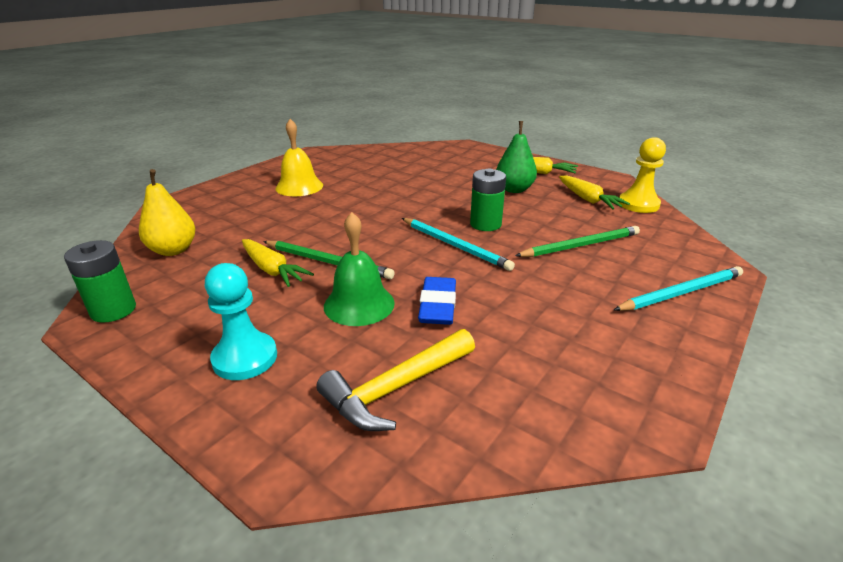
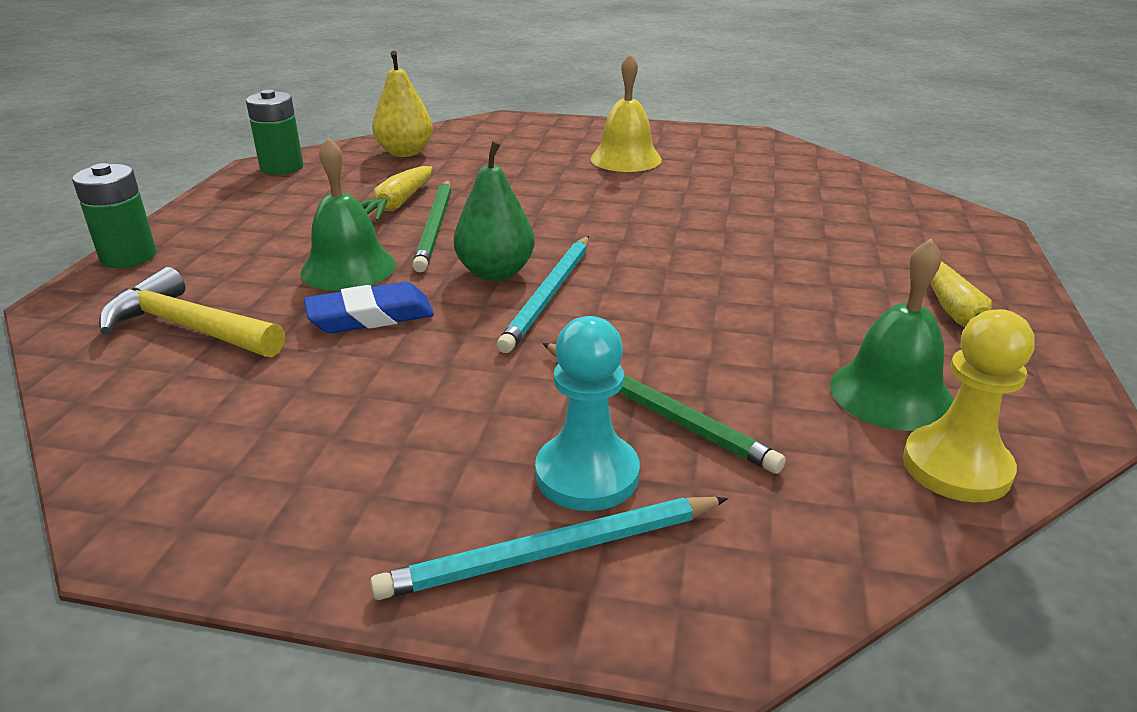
camera: 65 degrees right, 0 degrees up
(245, 358) = (223, 241): turquoise pawn -> turquoise pawn (587, 475)
(485, 224) = (648, 305): green battery -> green battery (128, 256)
(514, 189) = (830, 306): green pear -> green pear (495, 273)
(588, 199) = (891, 394): yellow carrot -> green bell
(681, 292) = (551, 552): turquoise pencil -> turquoise pencil turned 120 degrees clockwise

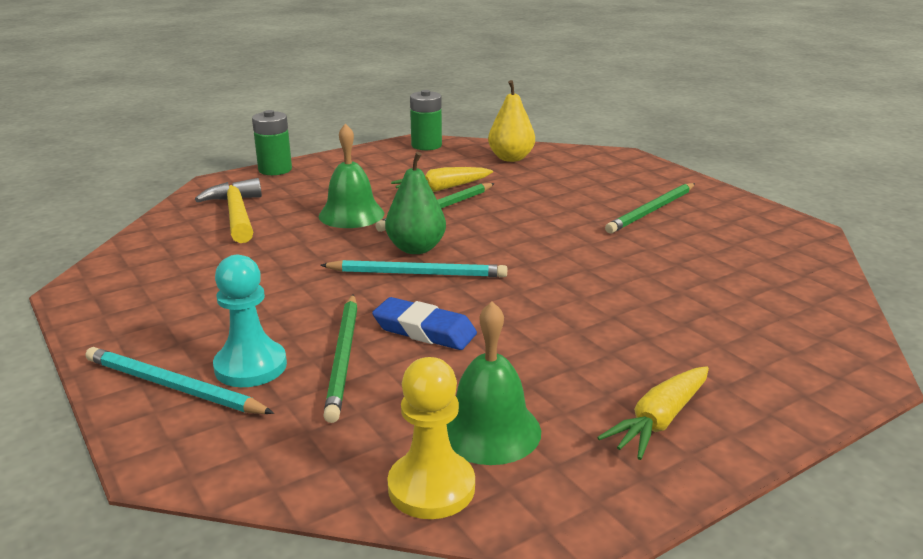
camera: 45 degrees right, 5 degrees down
(370, 316) = (313, 243): blue eraser -> blue eraser (424, 330)
(549, 295) = (417, 273): turquoise pencil -> turquoise pencil turned 150 degrees counterclockwise
(626, 159) = (651, 211): yellow bell -> green pencil

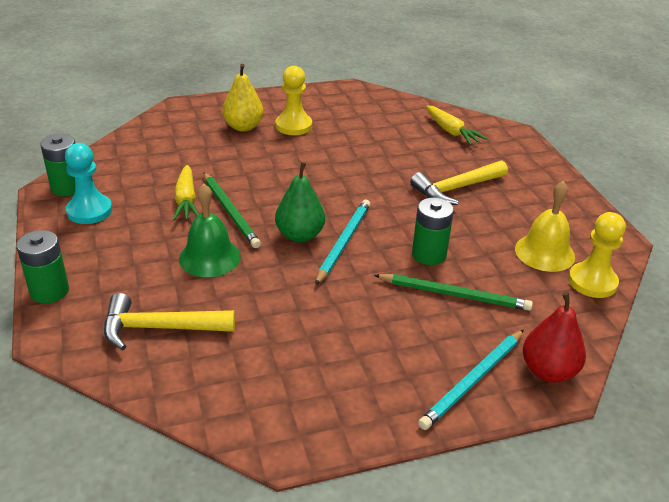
camera: 75 degrees left, 10 degrees up
(195, 448) = (548, 371): none -> red pear
(250, 366) = (455, 339): turquoise pawn -> turquoise pawn (89, 211)
(424, 330) = (429, 254): blue eraser -> green battery
(489, 430) = (544, 252): green bell -> yellow bell
(511, 158) = (143, 153): yellow pear -> yellow pear (243, 127)
(609, 335) = (456, 189): none -> yellow hammer
(651, 211) = (293, 126): green pencil -> yellow pawn
(659, 421) = (544, 198): yellow carrot -> yellow carrot (451, 132)

